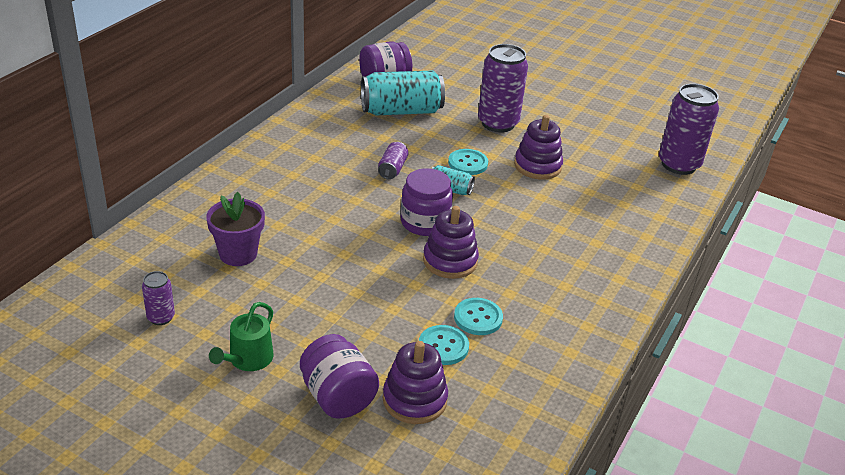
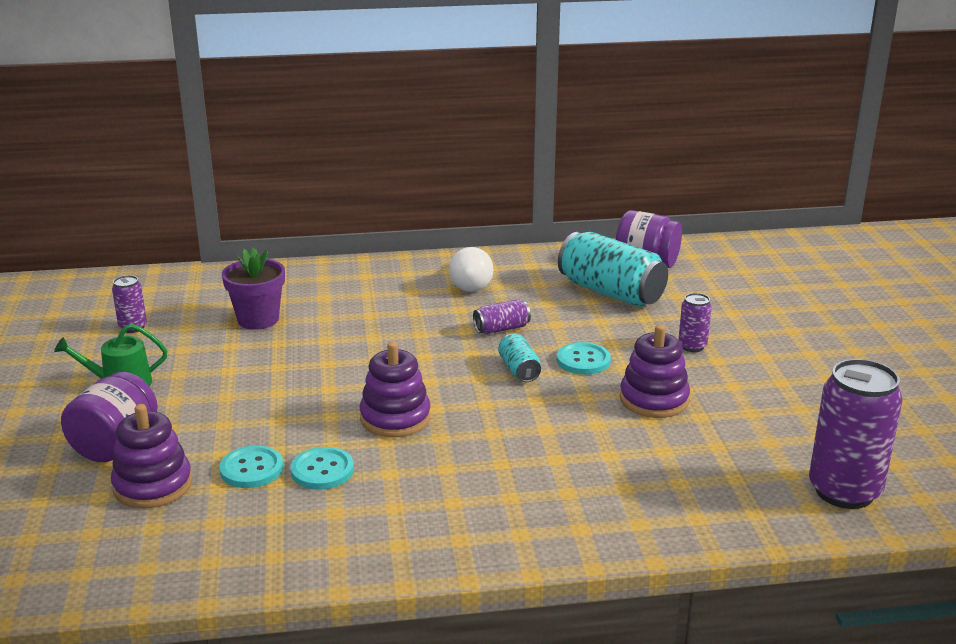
camera: 55 degrees right, 10 degrees down
(316, 148) = (470, 284): none -> white light bulb
(425, 222) = (439, 380): purple jar -> none
(498, 123) = (692, 346): purple can -> purple can, size x0.49

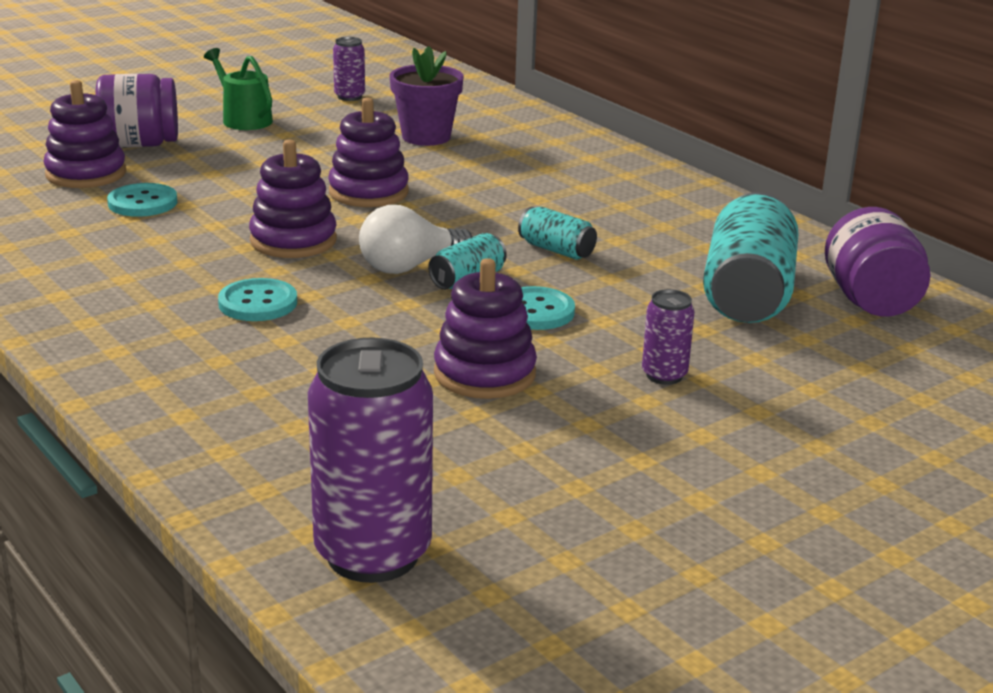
camera: 60 degrees right, 0 degrees up
(322, 470) = (164, 231): turquoise button -> turquoise button (258, 303)
(338, 368) = (368, 192): none -> purple stacking toy
(470, 284) = (647, 210): white light bulb -> white light bulb (410, 266)
(501, 329) = (556, 250): purple can -> turquoise can

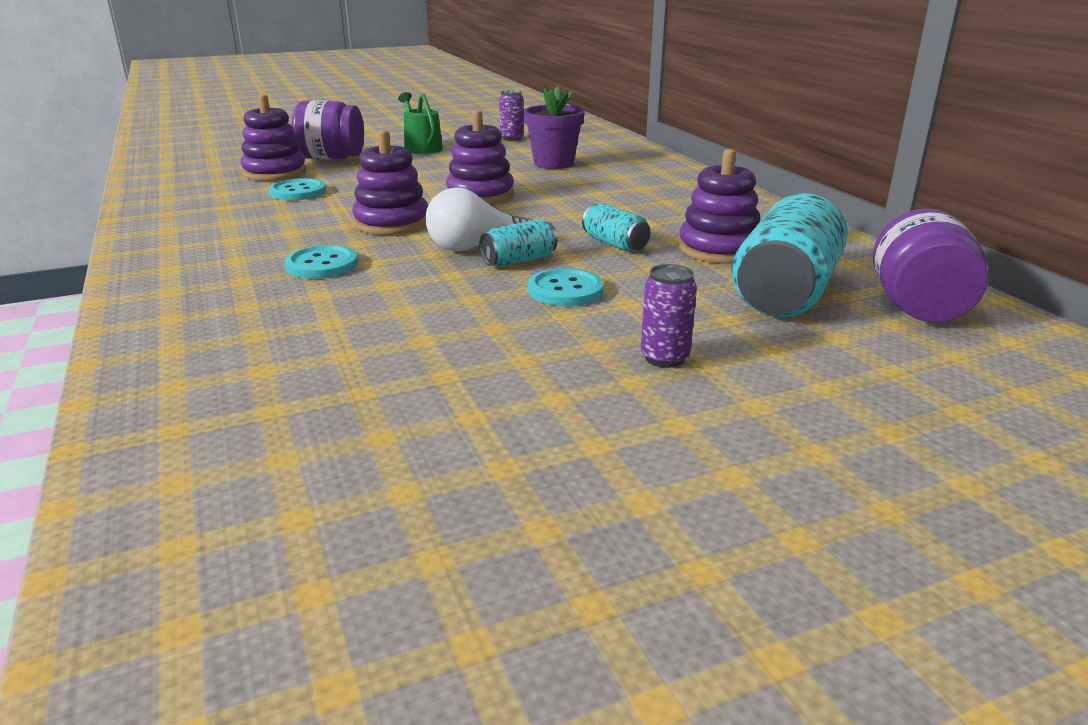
camera: 15 degrees right, 0 degrees up
(373, 554) = (219, 518): purple can -> none
(484, 374) = (480, 339): purple stacking toy -> purple stacking toy (718, 249)

